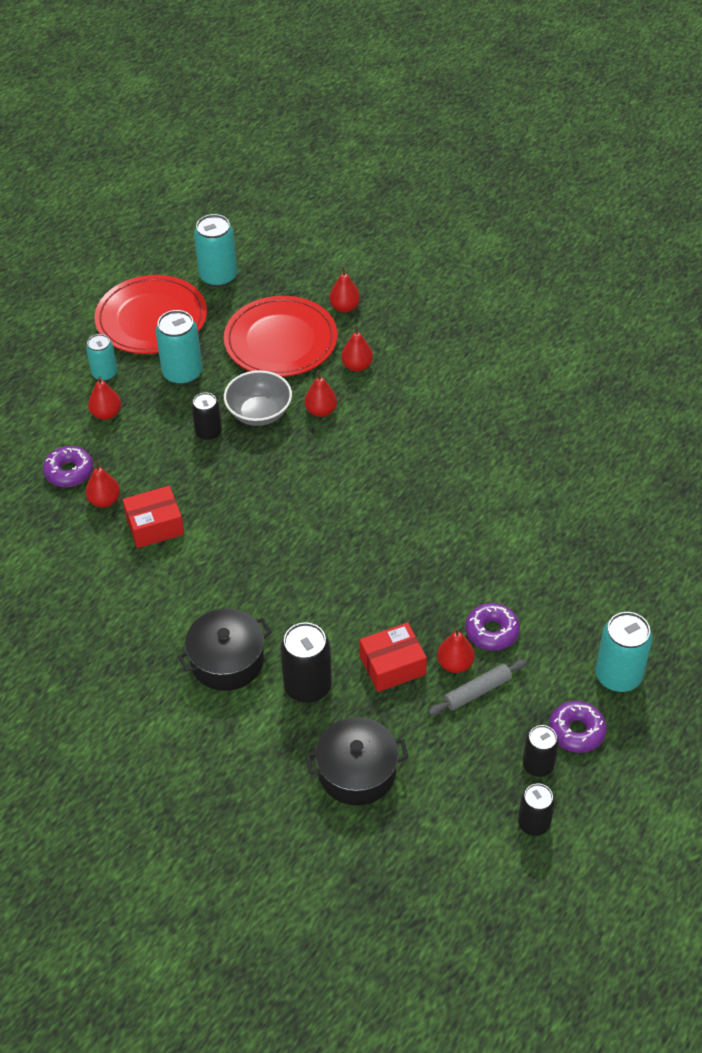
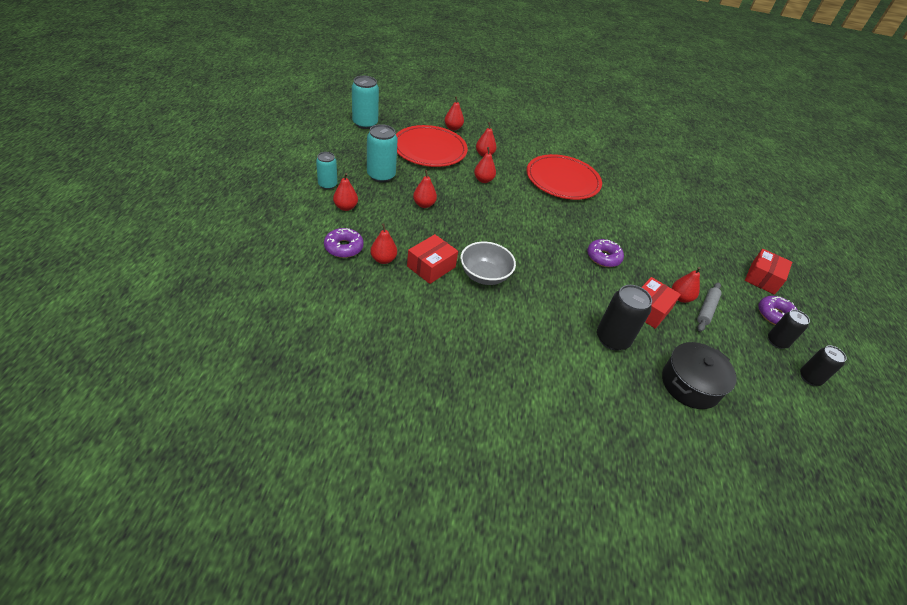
camera: 35 degrees left, 5 degrees down
(151, 319) = (338, 150): red plate -> red plate (562, 180)
(208, 432) = (424, 204): black can -> red pear
(227, 661) = (549, 339): black pot -> none
(259, 413) = (447, 188): grey bowl -> grey bowl (484, 275)
(492, 631) = (681, 274): purple donut -> purple donut (603, 257)
(618, 676) = (762, 278): turquoise can -> red box

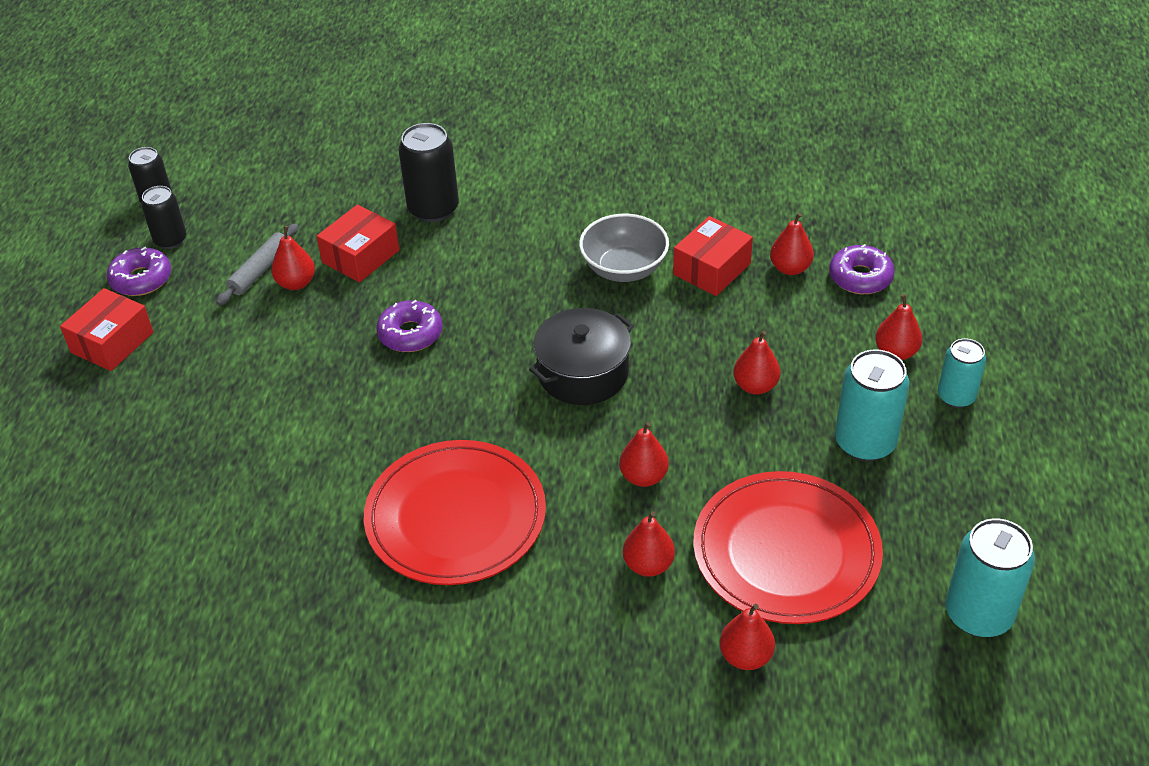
camera: 175 degrees left, 0 degrees up
(690, 384) = (342, 172): black pot -> black pot (583, 373)

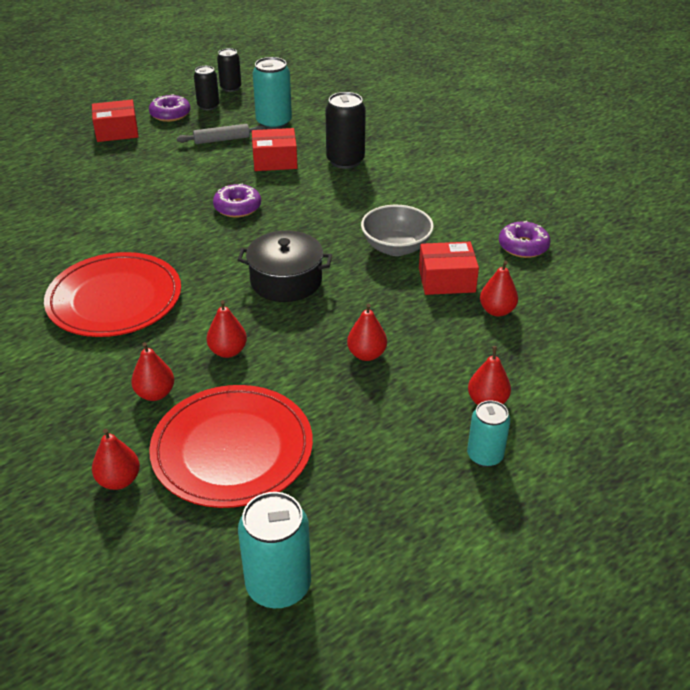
camera: 45 degrees right, 5 degrees down
(296, 283) = (227, 154): red pear -> none
(860, 277) = (536, 346): purple donut -> purple donut (523, 246)
(865, 442) = (379, 433): turquoise can -> turquoise can (274, 123)

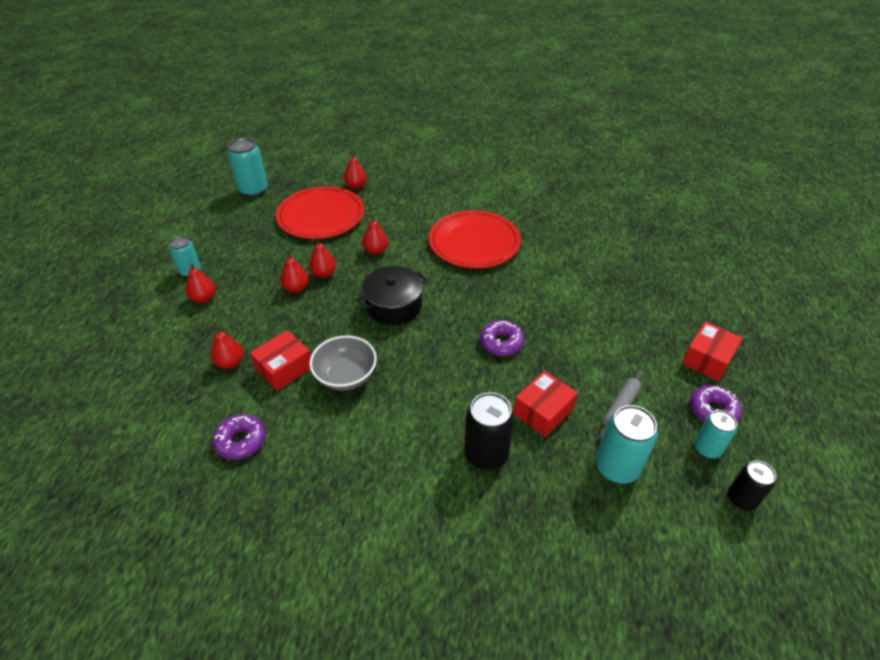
camera: 140 degrees right, 5 degrees up
(155, 393) = (385, 217): red pear -> red pear (324, 273)
(208, 106) = (707, 448): black can -> turquoise can

